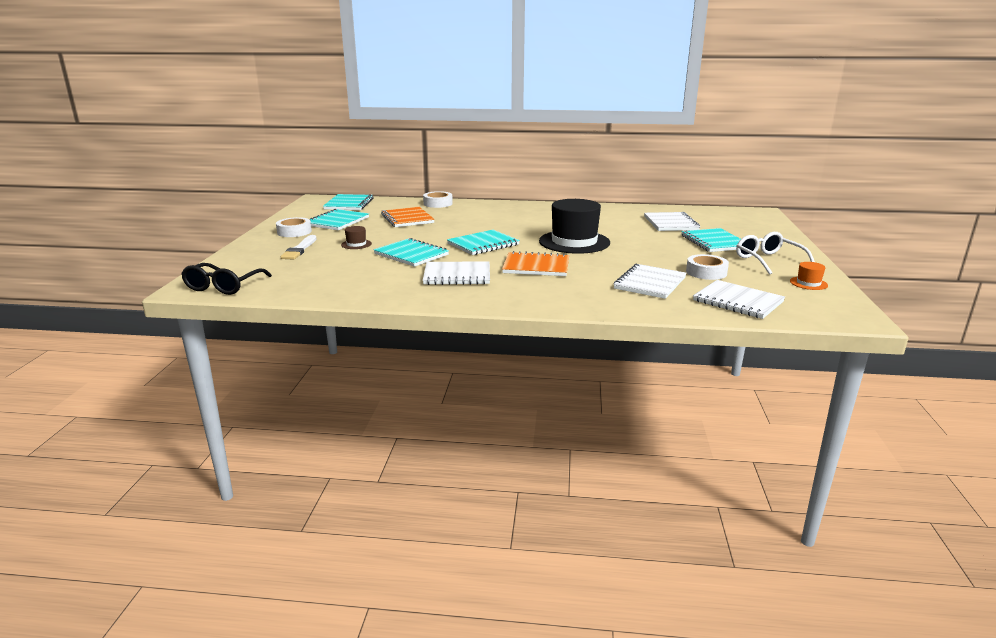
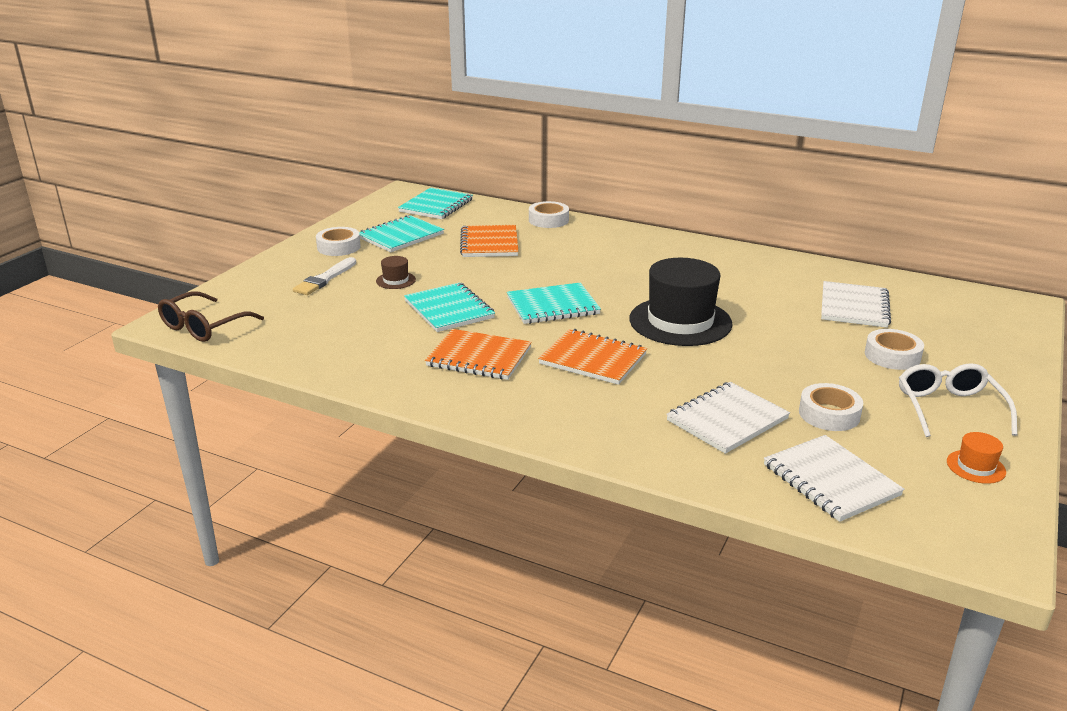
camera: 20 degrees right, 5 degrees up
(223, 286) = (203, 327): black glasses -> brown glasses
(457, 275) = (479, 357): white notebook -> orange notebook
(714, 242) = (892, 356): turquoise notebook -> white tape

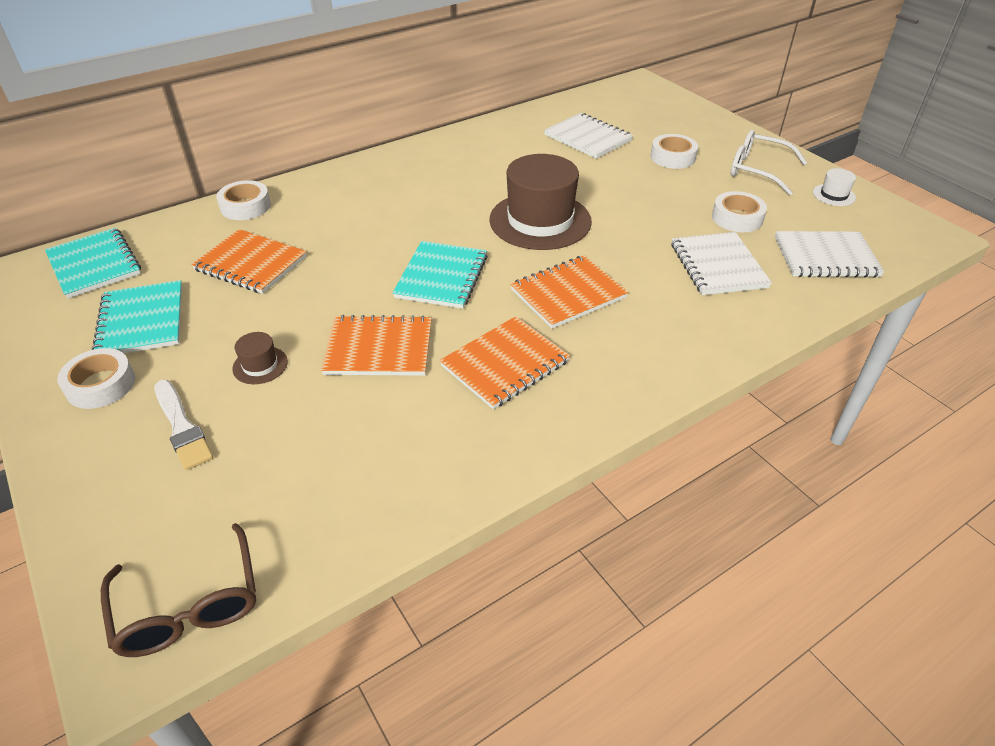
camera: 60 degrees left, 15 degrees up
(449, 309) = (379, 348): turquoise notebook -> orange notebook
(680, 321) = (540, 221): black hat -> brown hat
(976, 467) = (834, 195): orange hat -> white hat

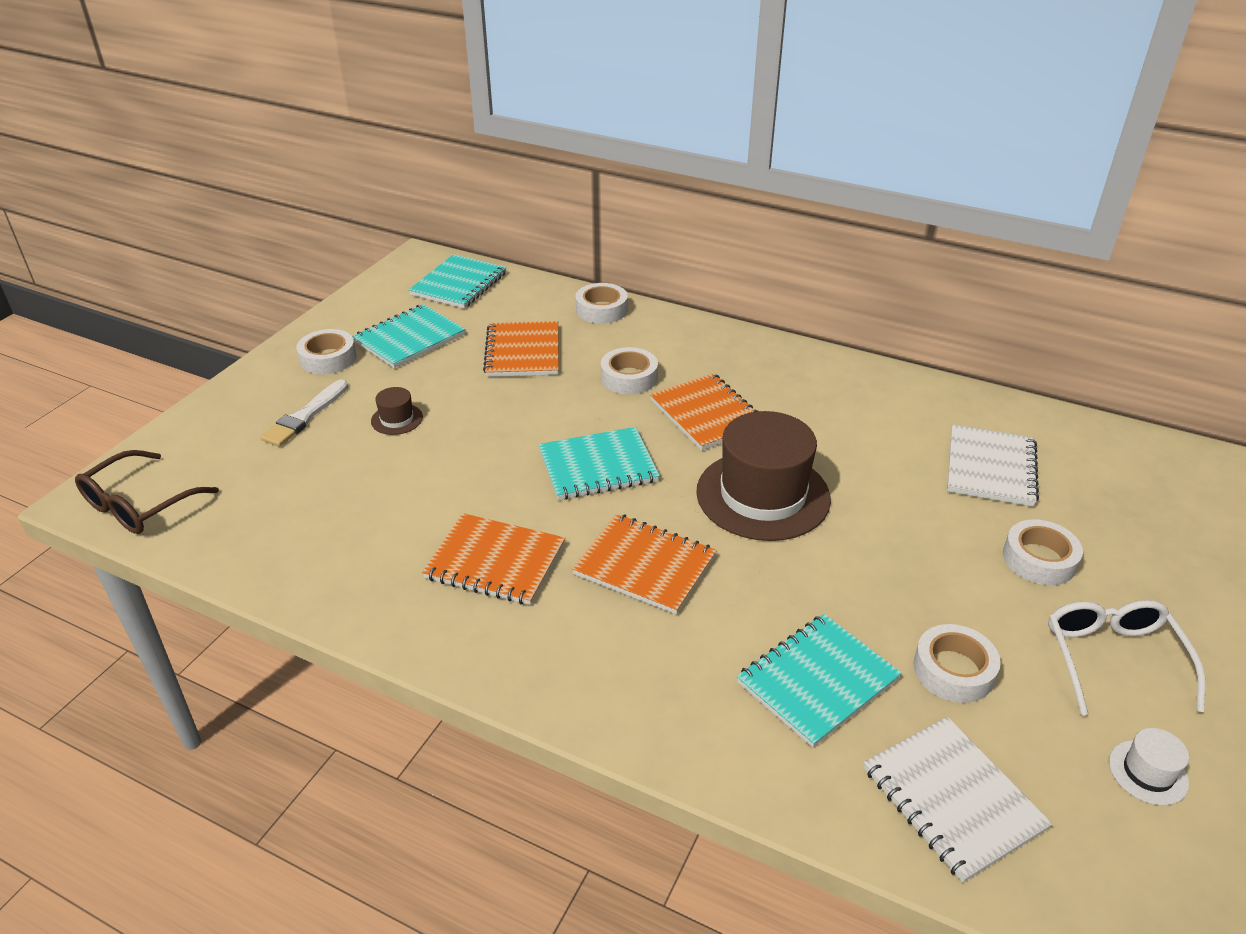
camera: 60 degrees right, 5 degrees down
(351, 226) = (629, 377): none -> white tape
(379, 348) = (462, 473): orange notebook -> orange notebook (707, 414)
(718, 266) = (817, 681): white notebook -> turquoise notebook

